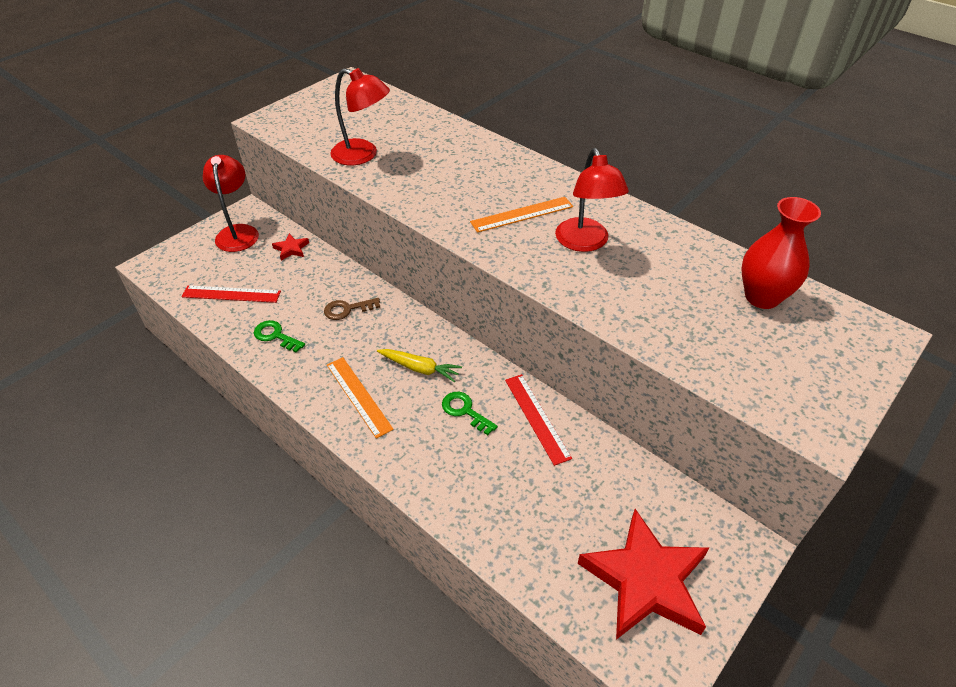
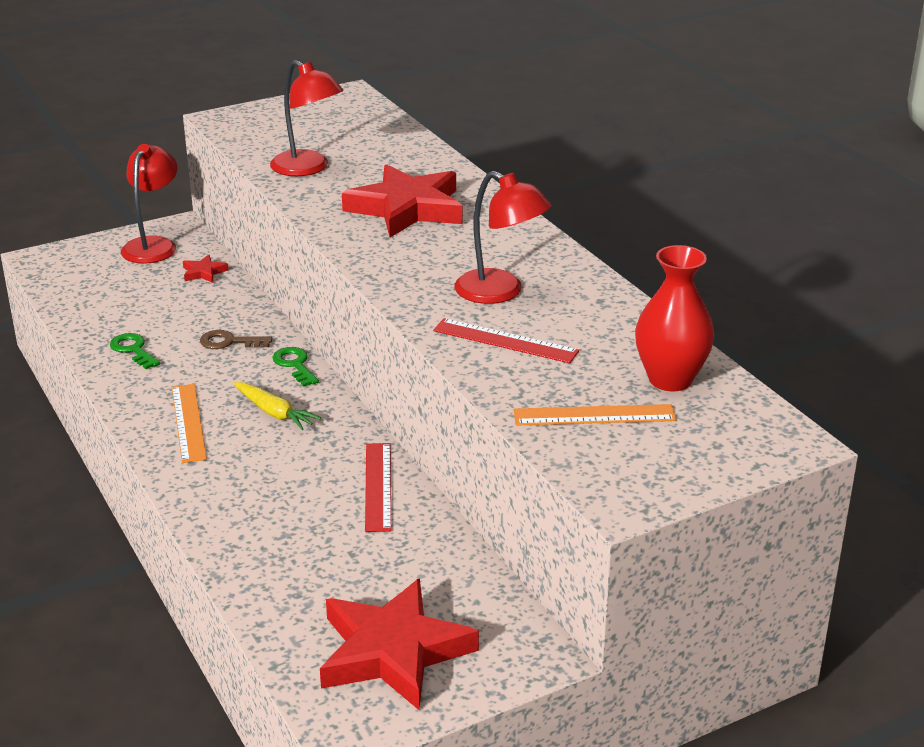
camera: 20 degrees right, 15 degrees down
(231, 294) = (109, 302): red ruler -> red ruler (505, 341)
(463, 178) = (407, 208): none -> red star
(465, 411) = (298, 461): green key -> green key (295, 365)
(522, 214) = (448, 254): orange ruler -> orange ruler (594, 415)
(585, 243) = (500, 292): red lamp -> red lamp turned 60 degrees counterclockwise

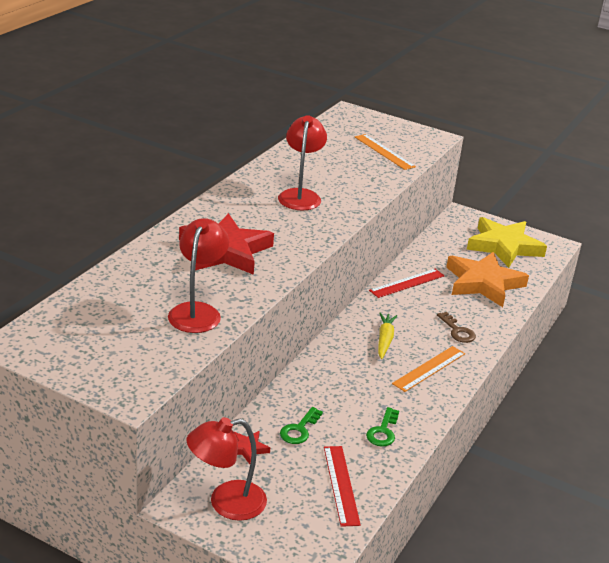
camera: 125 degrees left, 0 degrees up
(229, 342) = (330, 391): brown key -> brown key (457, 331)
(295, 365) = (328, 352): green key -> green key (299, 430)
(311, 564) = (483, 283): none -> orange star
(393, 651) = (504, 246): red star -> yellow star
(505, 341) = (348, 184): red ruler -> red ruler (341, 485)
(670, 379) = (333, 140): red vase -> none

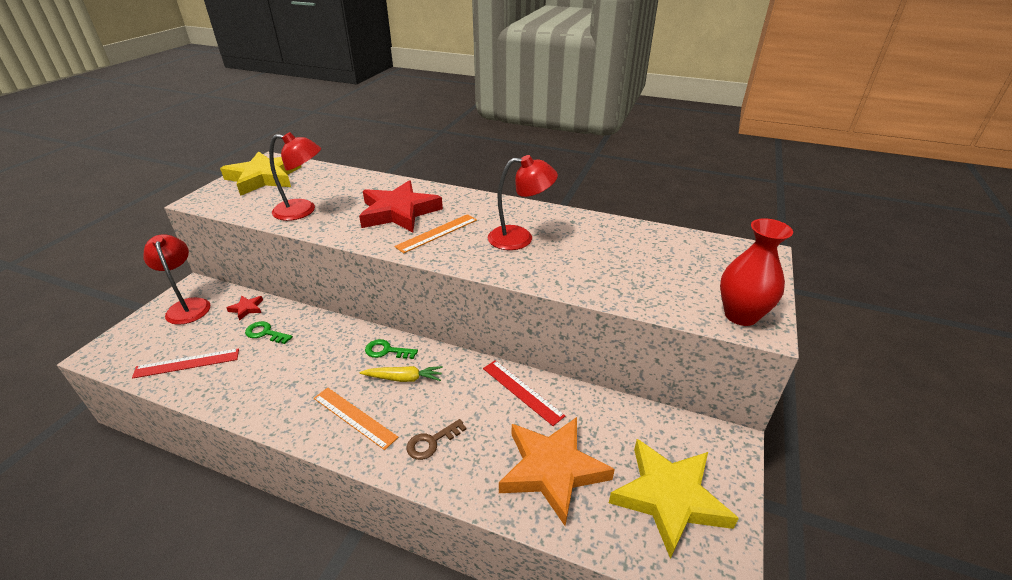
camera: 85 degrees right, 5 degrees up
(79, 346) = (264, 178): none -> yellow star
(383, 431) = (253, 385): green key -> green key (386, 351)
(384, 152) = (671, 285): orange ruler -> orange ruler (437, 233)
(422, 139) = (740, 315): none -> red vase

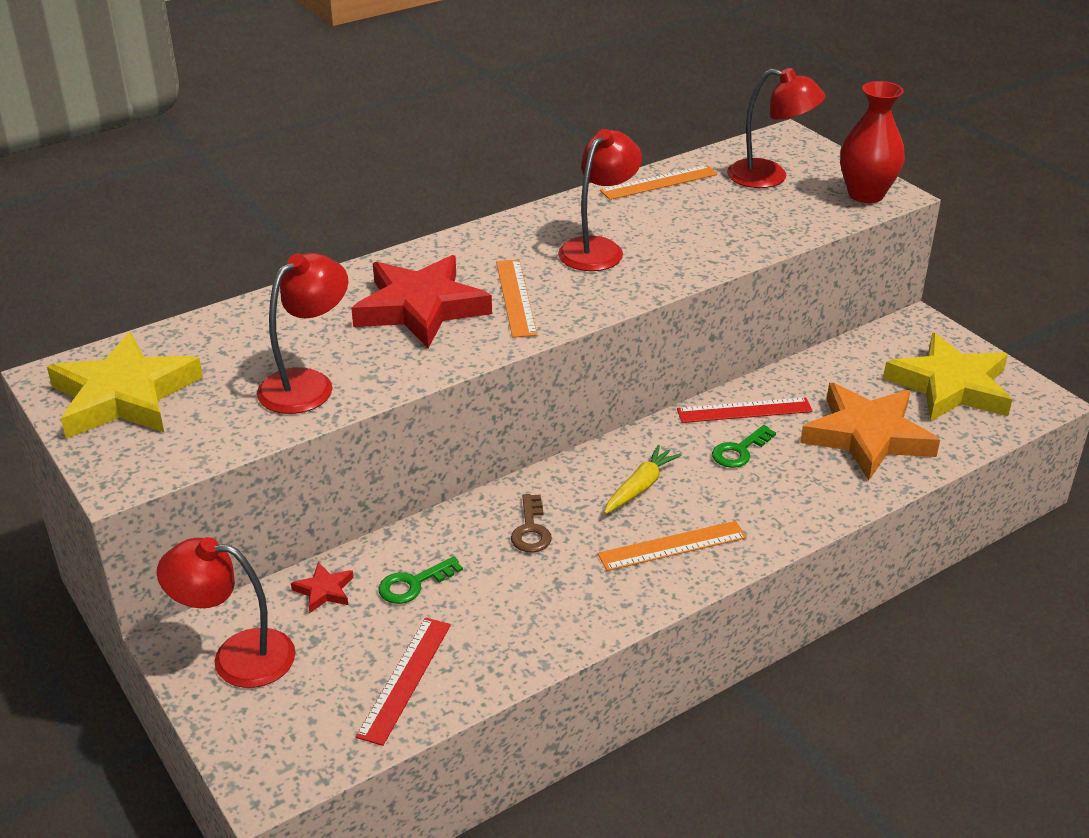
camera: 55 degrees left, 0 degrees up
(386, 351) = (572, 484): green key -> green key (739, 451)
(431, 442) = (764, 500): brown key -> brown key (531, 530)
(624, 230) = (659, 182): none -> orange ruler
(696, 266) = (769, 177): none -> red lamp

